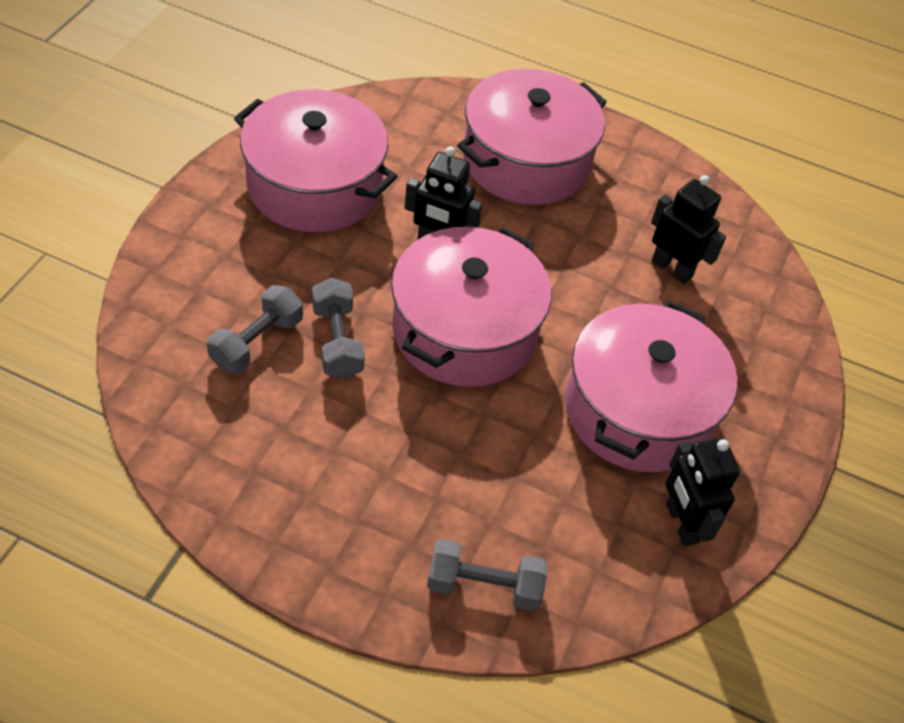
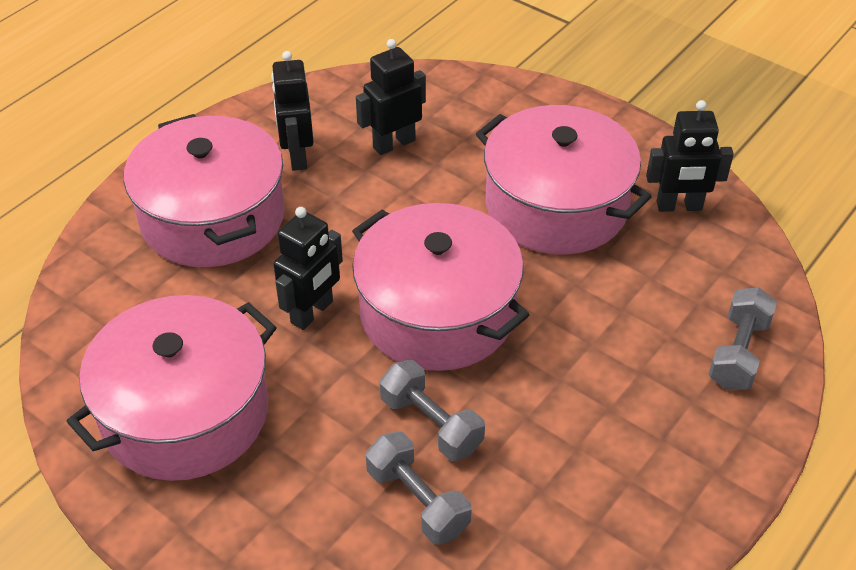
camera: 70 degrees left, 5 degrees down
(337, 341) = (431, 424): grey dumbbell -> grey dumbbell turned 45 degrees clockwise
(624, 202) = (297, 156): none -> black robot

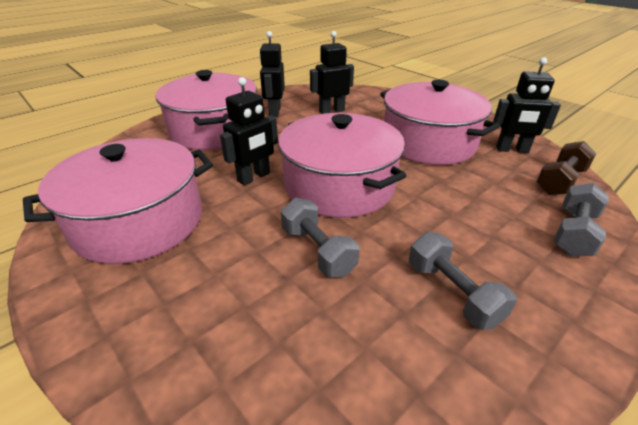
camera: 10 degrees right, 10 degrees down
(417, 501) = (291, 306): grey dumbbell -> grey dumbbell (452, 293)
(737, 264) = (560, 181): none -> brown dumbbell

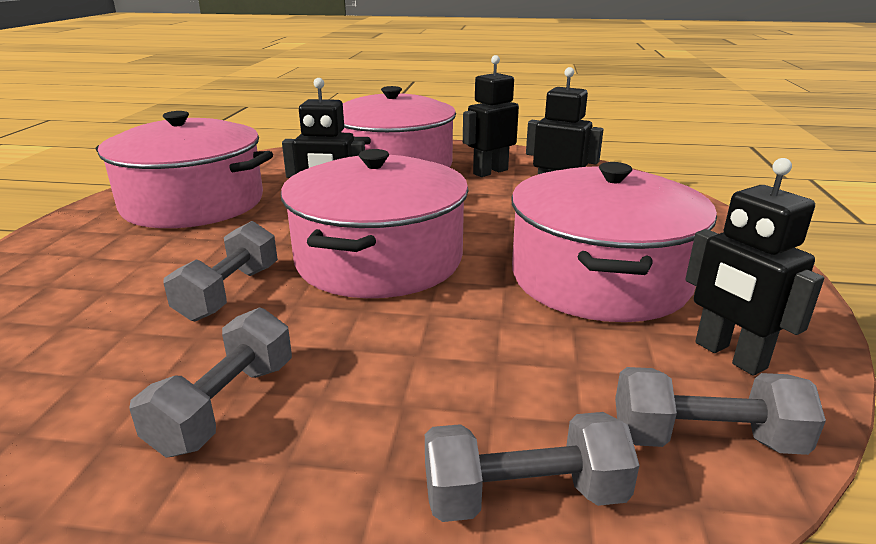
camera: 50 degrees right, 10 degrees down
(560, 181) = (705, 439): brown dumbbell -> grey dumbbell

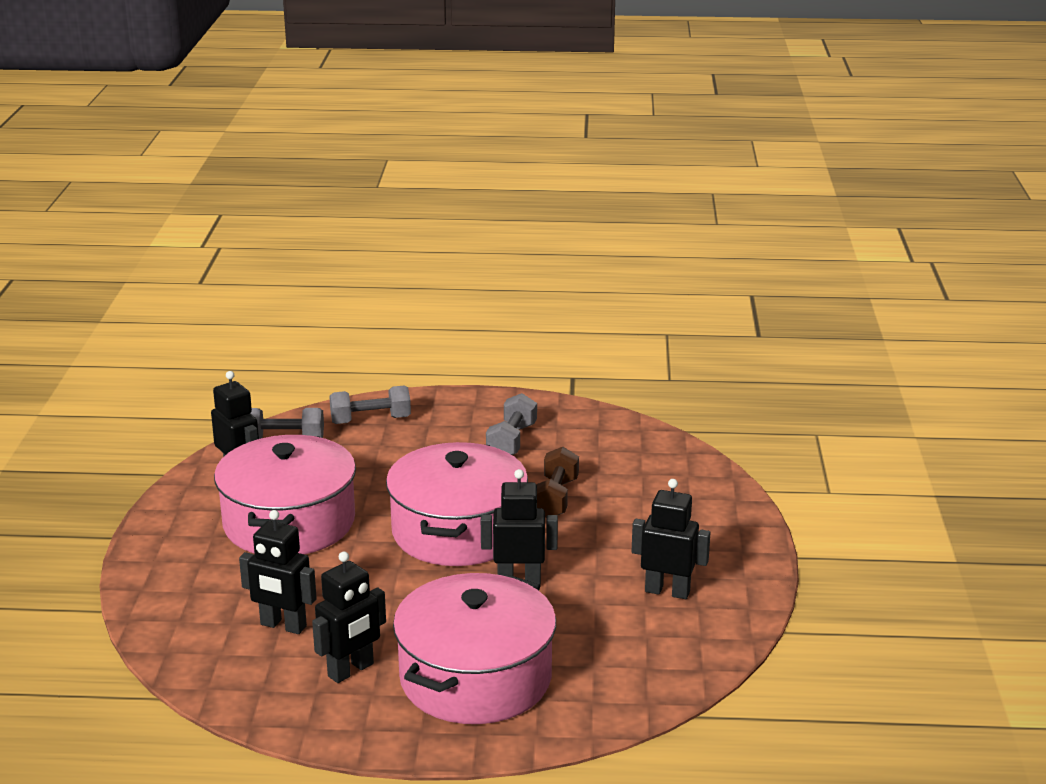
camera: 175 degrees right, 0 degrees up
(193, 203) = (667, 591): pink pot -> black robot
(229, 293) = (555, 498): grey dumbbell -> brown dumbbell

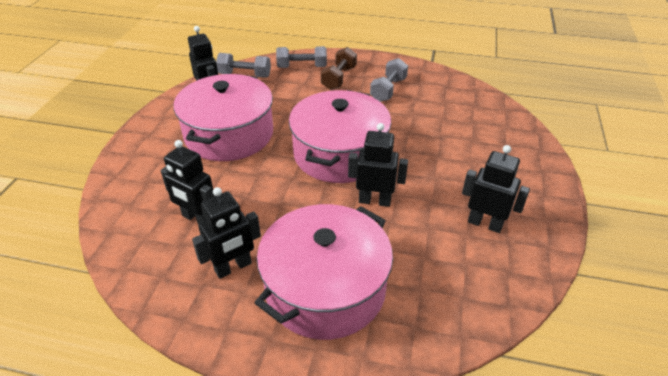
camera: 10 degrees right, 15 degrees up
(555, 498) = (411, 135): brown dumbbell -> brown dumbbell (339, 78)

